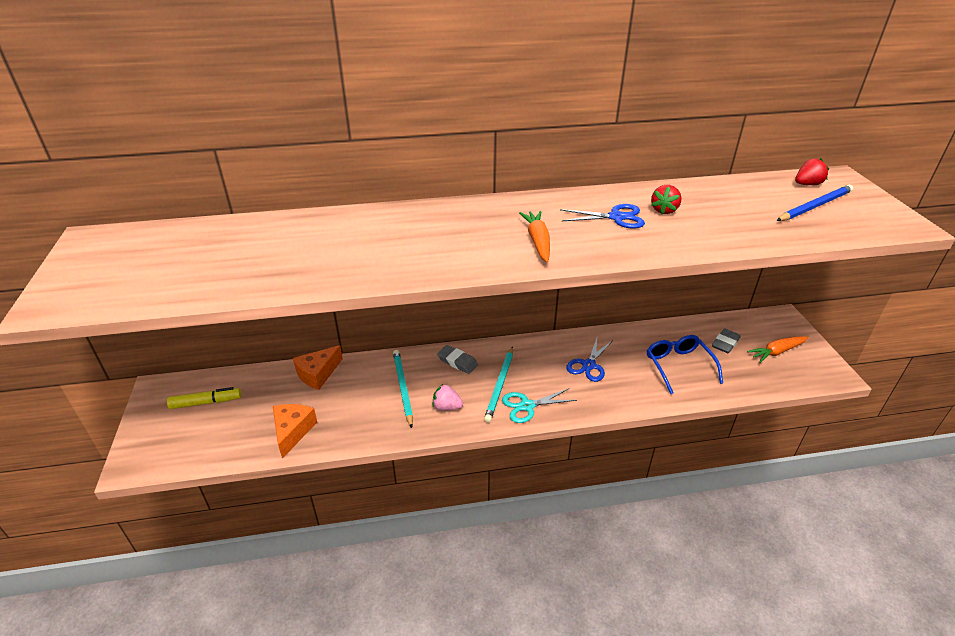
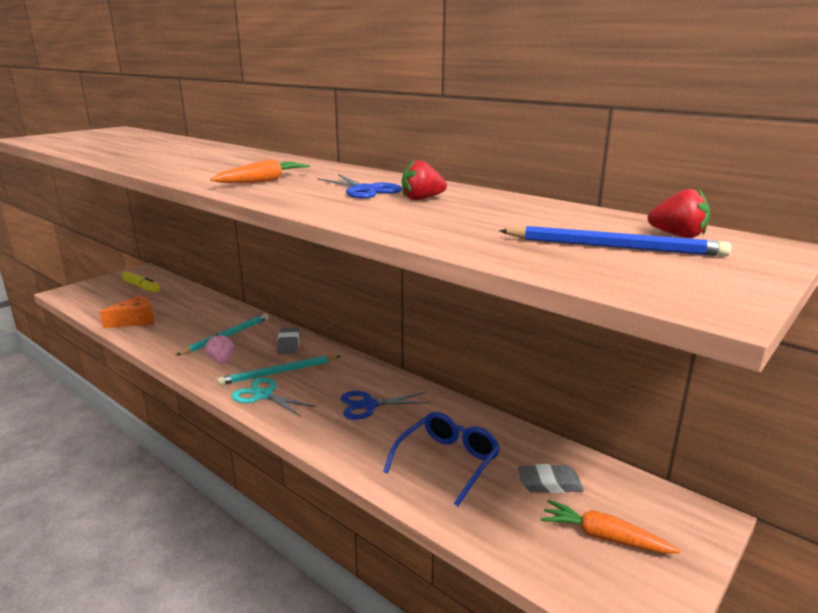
camera: 50 degrees right, 15 degrees down
(318, 374) = (209, 304): orange cheese -> none

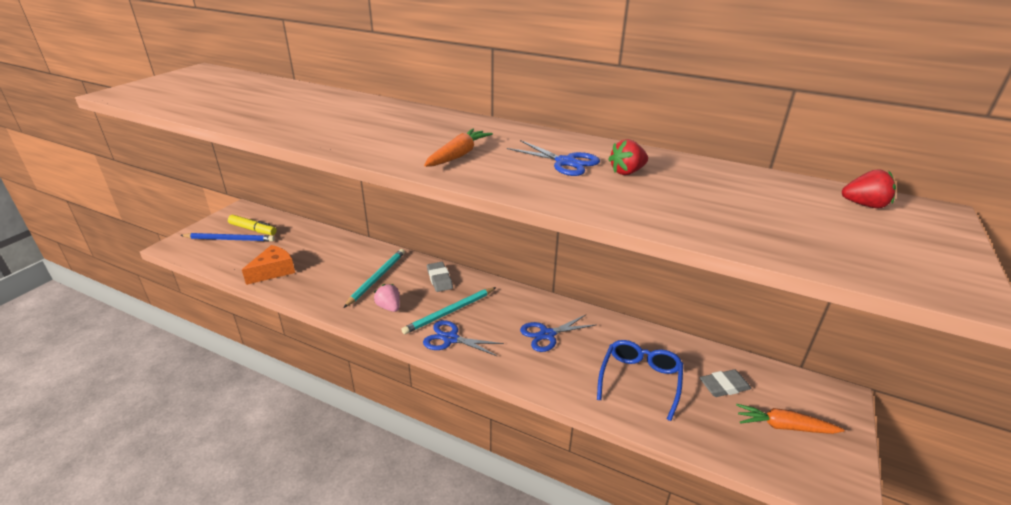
camera: 15 degrees left, 10 degrees up
(263, 395) = (450, 338): turquoise scissors -> blue scissors
(614, 247) = (835, 226): blue pencil -> blue pencil (230, 239)

